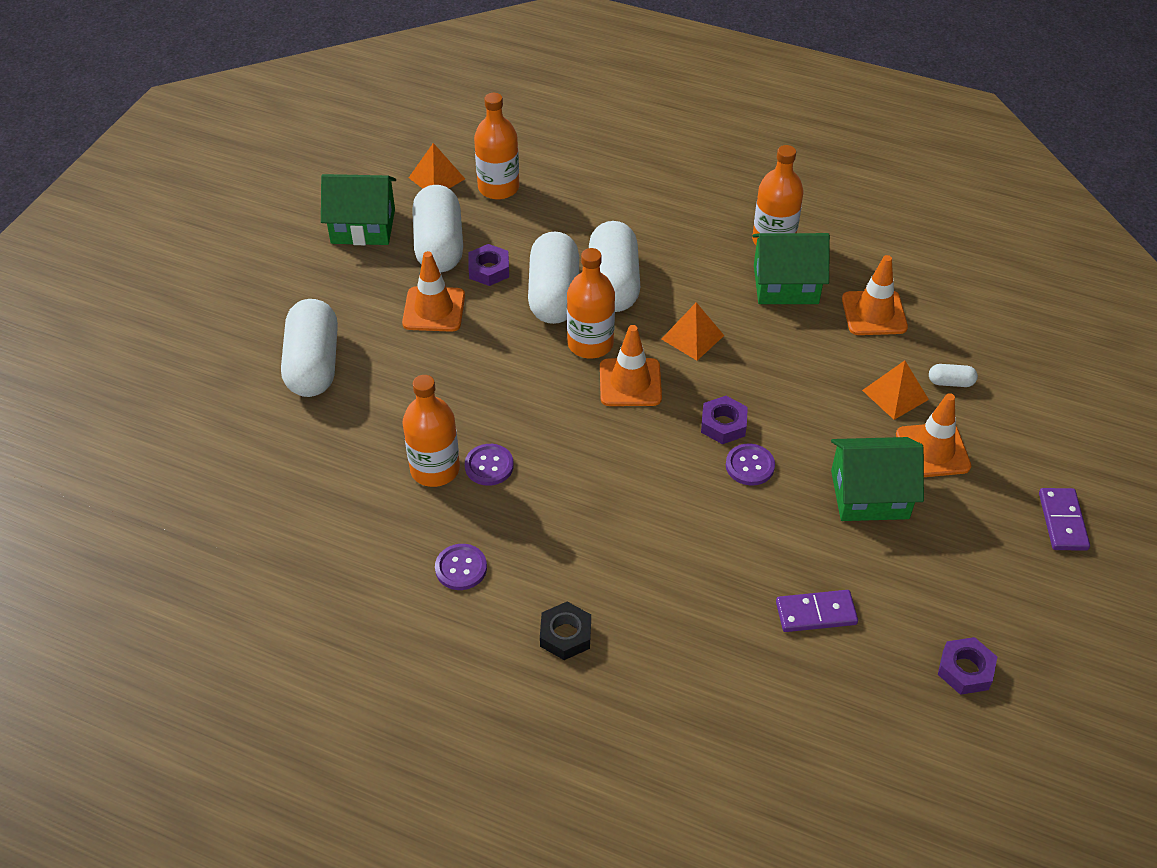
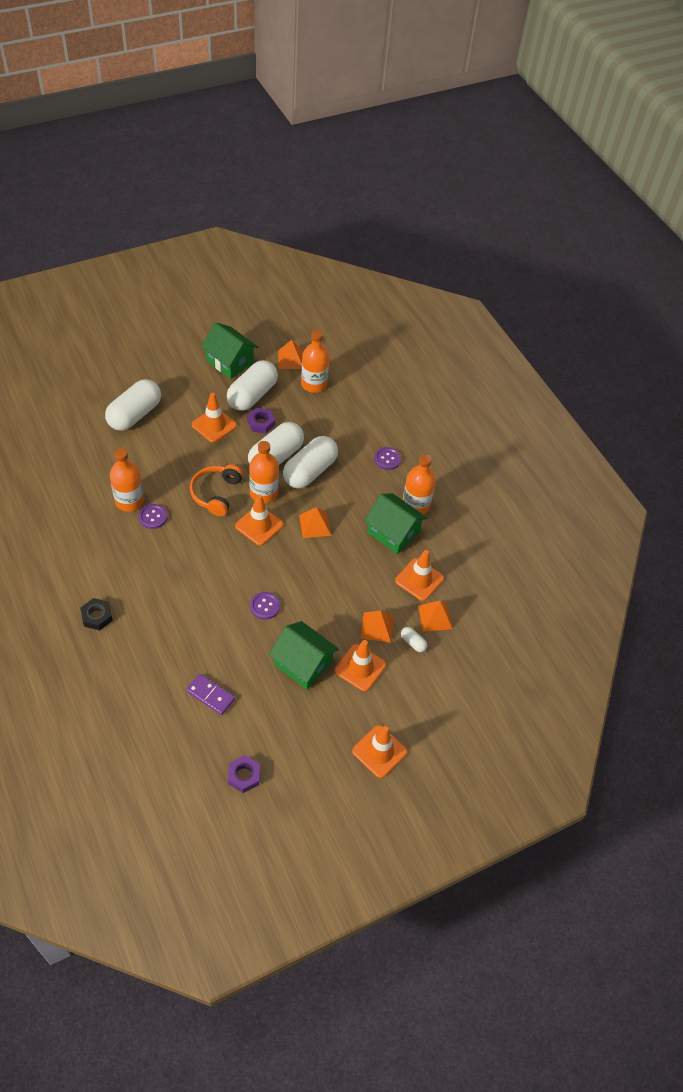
camera: 35 degrees right, 5 degrees up
(461, 568) = (90, 553): purple button -> purple button (387, 459)
(534, 384) = (216, 493): none -> orange headphones
(723, 424) = (277, 578): purple nut -> none
(938, 339) = (435, 617): none -> orange pyramid
(1062, 521) = (379, 751): purple domino -> orange traffic cone

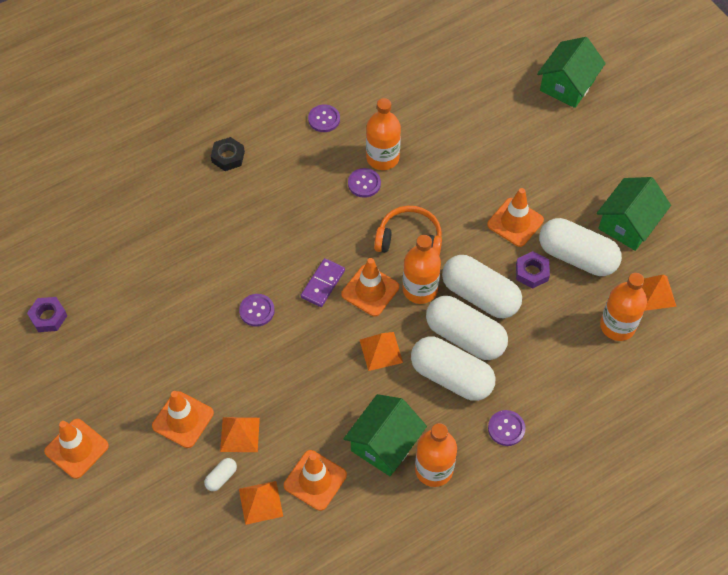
camera: 90 degrees right, 5 degrees up
(75, 538) = (324, 119): none -> purple button
(135, 414) = (511, 140): white capsule -> white capsule (451, 377)
(210, 695) = (140, 273): purple domino -> purple domino (323, 284)
(303, 663) = (184, 358): green house -> green house (567, 85)

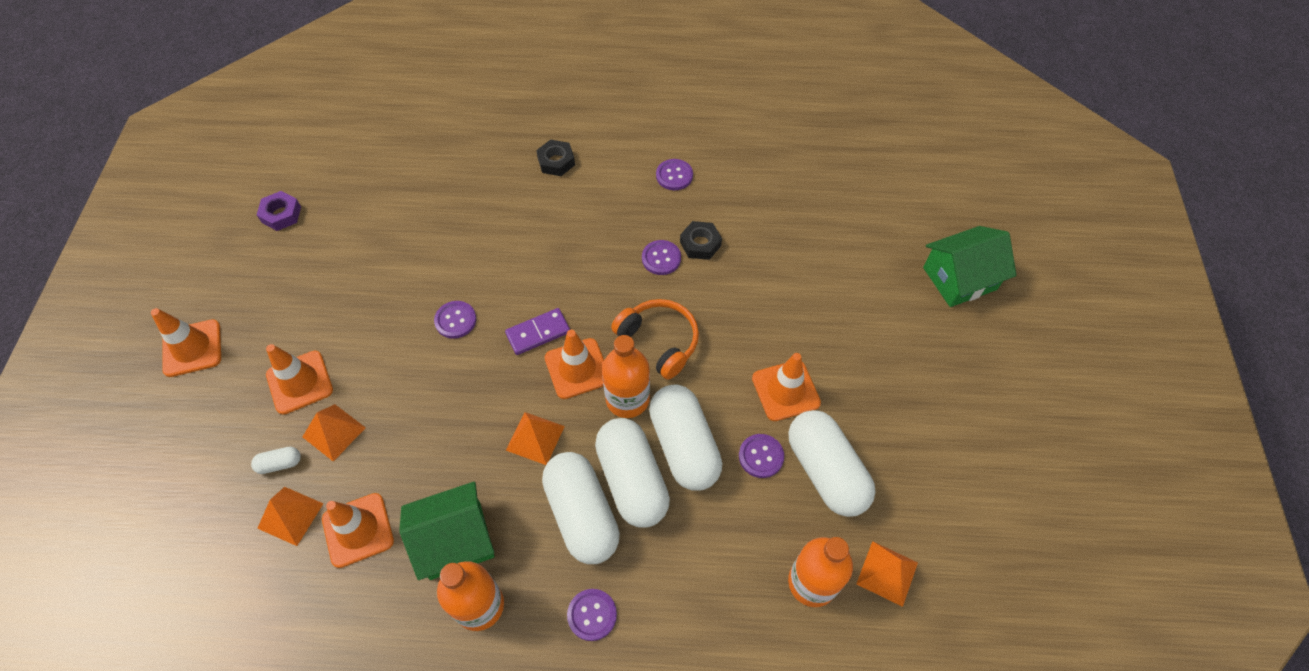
camera: 35 degrees right, 0 degrees up
(382, 158) = (700, 244): orange bottle -> black nut
(532, 272) = (761, 456): purple nut -> purple button
(628, 224) = (916, 471): green house -> none

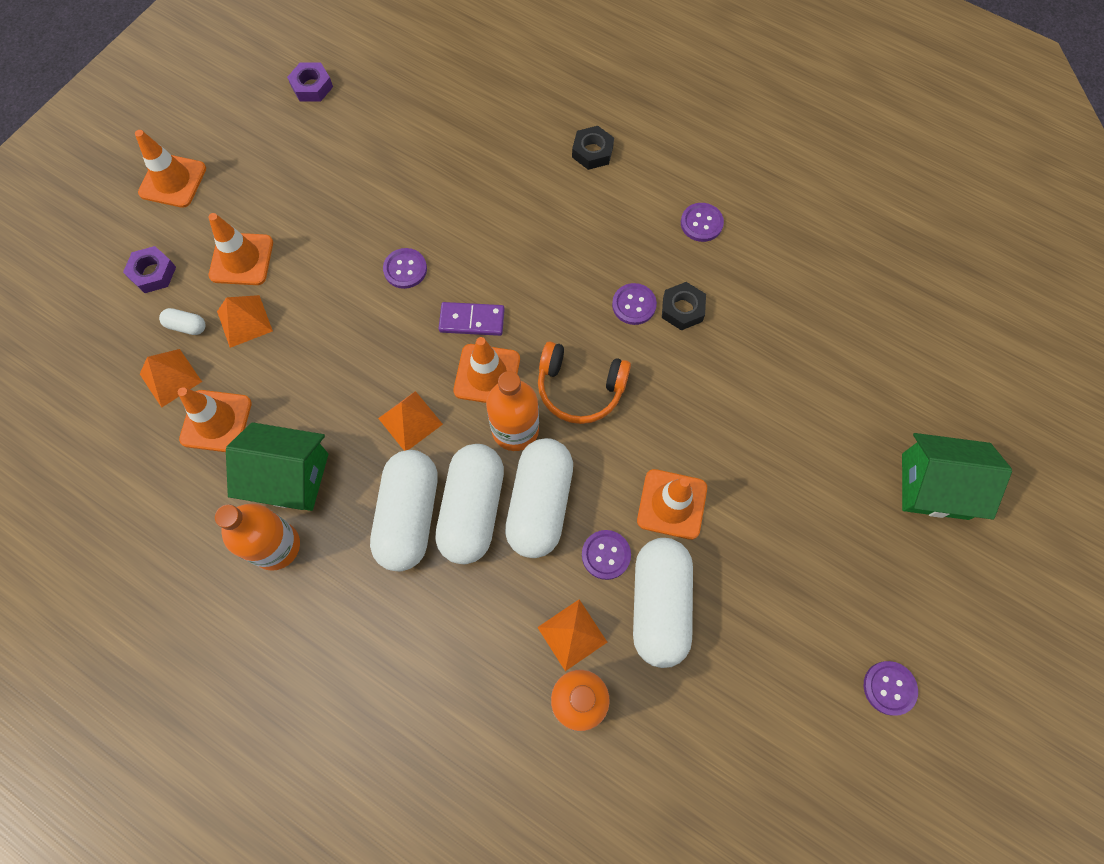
camera: 30 degrees right, 10 degrees up
(219, 435) = (153, 273): none -> purple nut
(592, 615) = (364, 611): purple button -> purple button (889, 688)
(659, 341) = (580, 388): orange headphones -> orange headphones turned 120 degrees clockwise
(887, 573) = (654, 735): orange pyramid -> orange pyramid (572, 634)

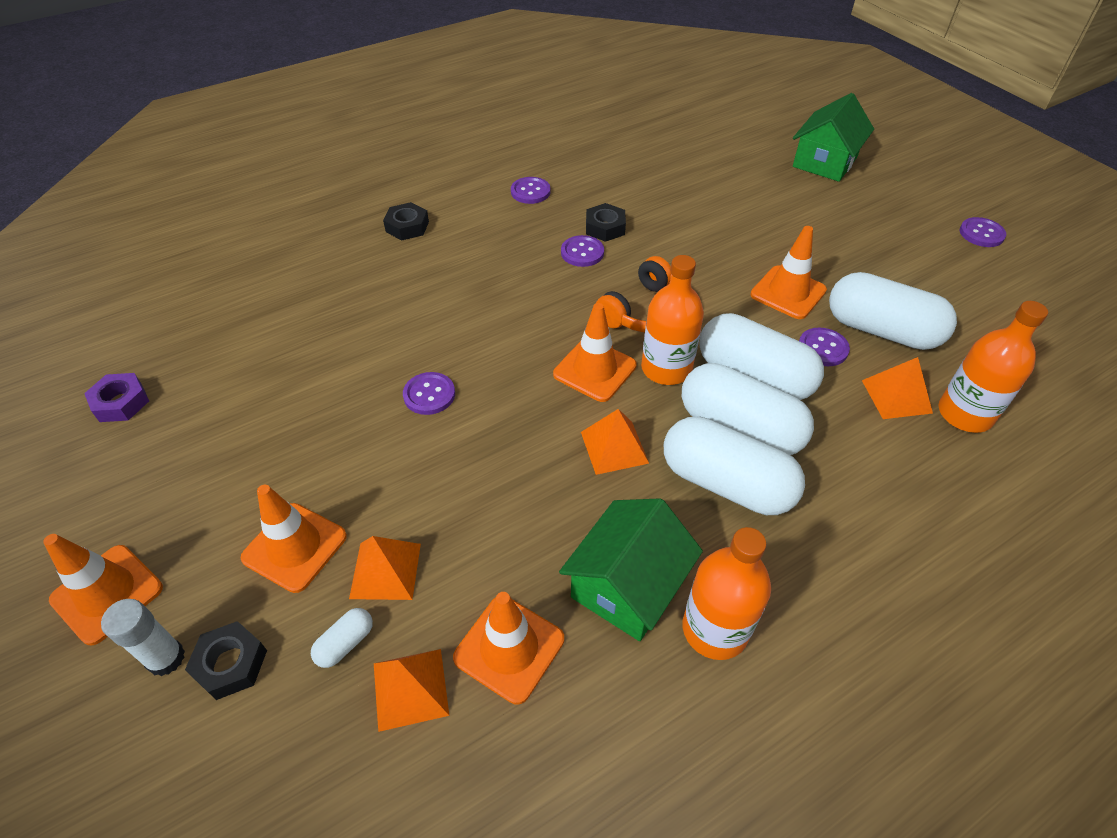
camera: 65 degrees left, 20 degrees down
(145, 238) = (166, 658): none -> white glue stick
(153, 273) = (230, 664): purple nut -> black nut
(472, 320) = (527, 362): purple domino -> none

